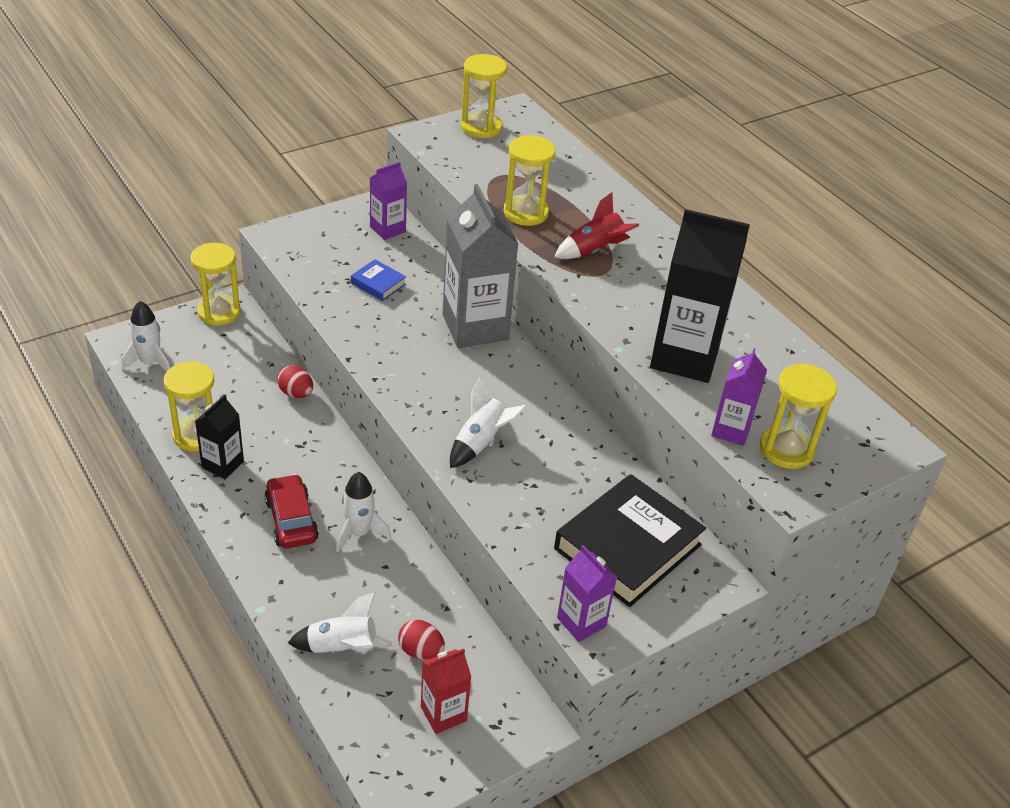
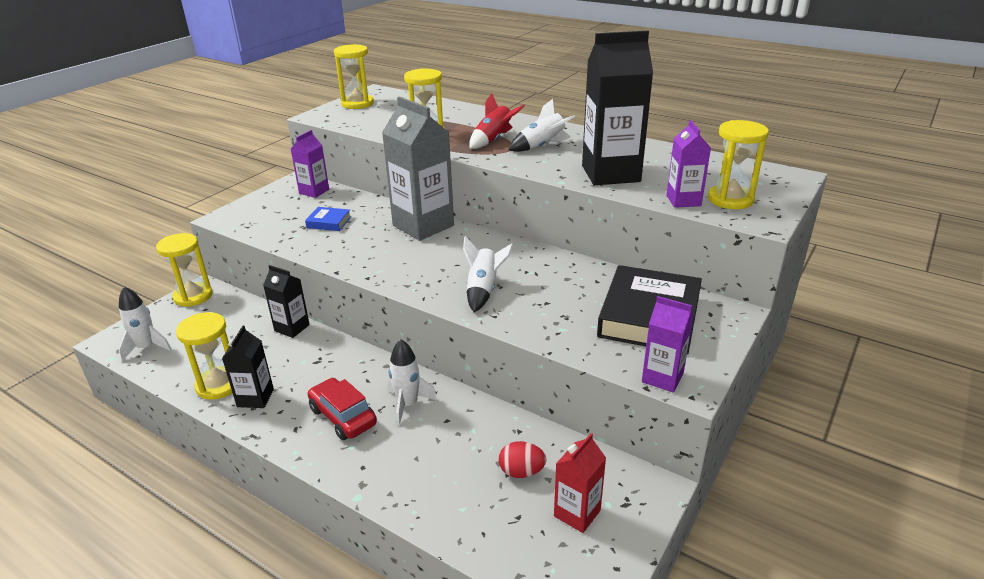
camera: 20 degrees left, 10 degrees down
(296, 393) = (292, 328): red egg -> black carton
(342, 648) = (452, 498): white rocket -> white rocket (542, 146)

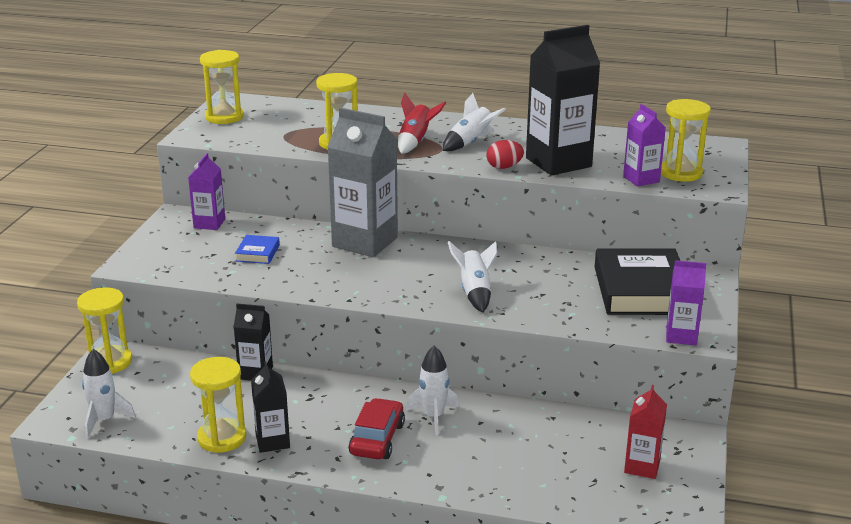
camera: 20 degrees left, 5 degrees down
(329, 222) = (257, 253): blue book -> blue book turned 75 degrees counterclockwise
(343, 417) = (377, 439): red car -> red car turned 75 degrees clockwise
(521, 472) = (576, 447): red egg -> red egg (504, 167)

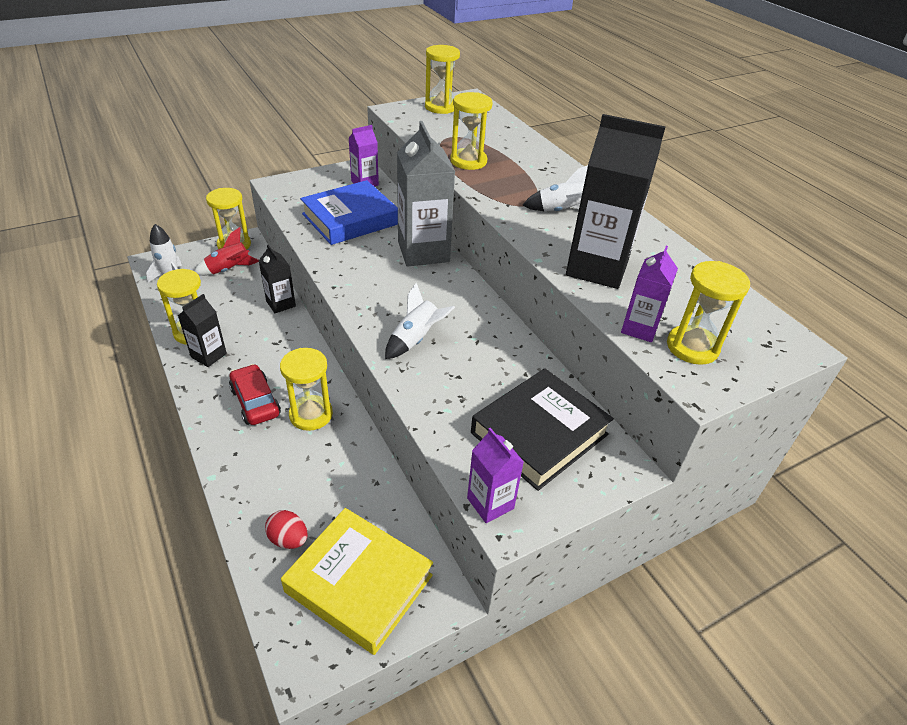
camera: 45 degrees right, 15 degrees up
(257, 253) = (350, 219): blue book -> blue book, size x2.24
(377, 439) = (255, 402): red car -> red car turned 90 degrees counterclockwise
(415, 141) = (523, 188): red rocket -> red rocket (229, 270)
(433, 416) = (311, 414): white rocket -> yellow hourglass
(504, 167) = (544, 246): red egg -> red egg (288, 539)
(642, 466) = (359, 583): red carton -> yellow book

